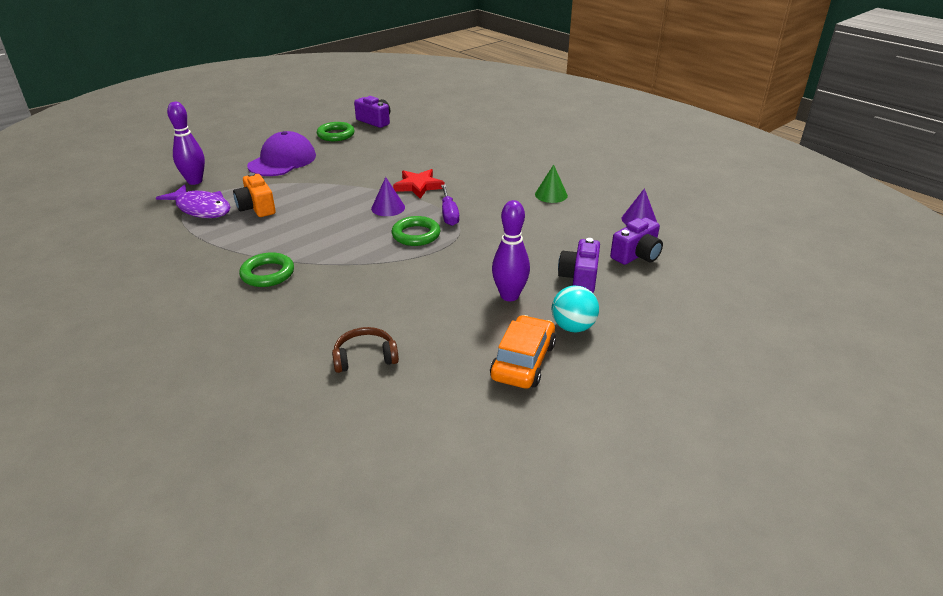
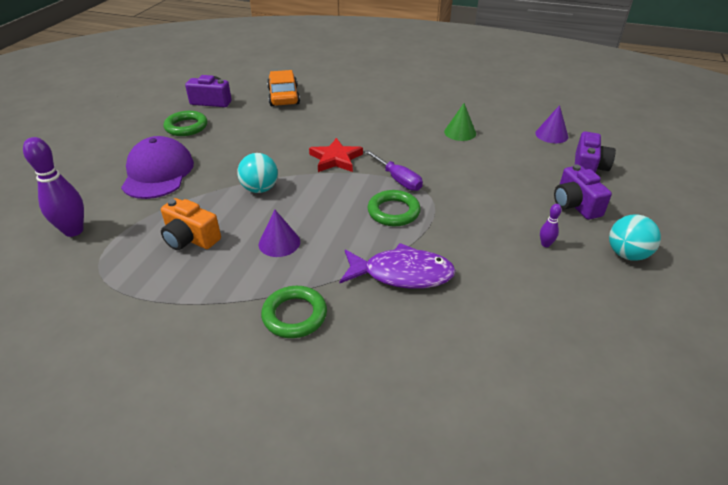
camera: 30 degrees left, 5 degrees up
(201, 209) = (121, 263): purple fish -> purple fish (402, 274)
(338, 190) = (260, 189): none -> turquoise ball
(365, 357) = (506, 369): brown headphones -> none
(388, 208) = (333, 191): purple cone -> purple cone (279, 243)
(509, 296) = (545, 244): purple bowling pin -> purple bowling pin, size x0.46
(523, 361) = (633, 306): orange car -> orange car (283, 96)

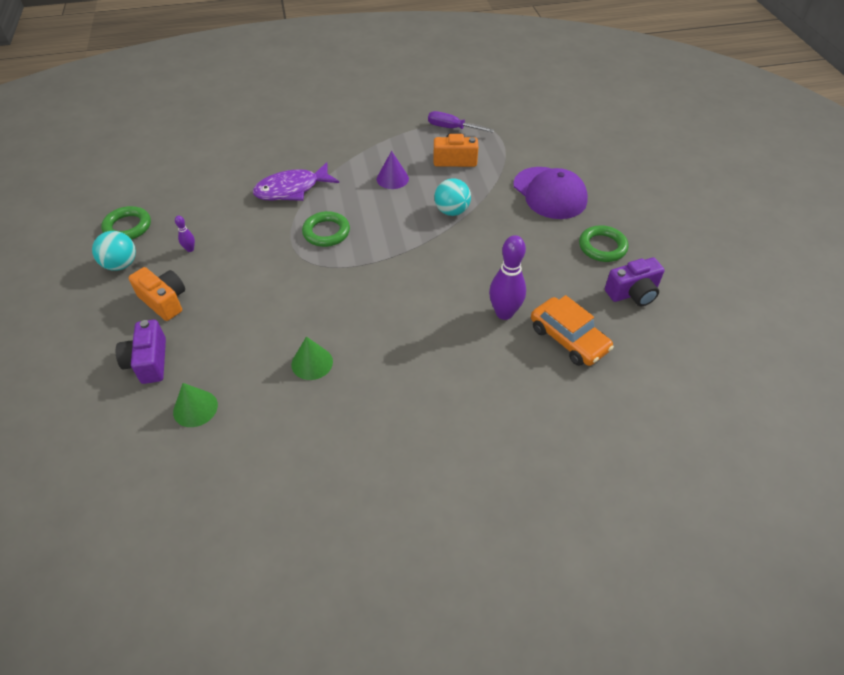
camera: 150 degrees right, 10 degrees up
(73, 231) = (536, 137): purple bowling pin -> purple bowling pin (504, 313)
(294, 315) = (343, 146): green ring -> green ring (128, 227)
(335, 159) = (418, 267): red star -> none
(398, 180) = (342, 266): purple screwdriver -> purple screwdriver (451, 128)
(551, 135) = (195, 408): purple cone -> green cone
(575, 205) = (164, 301): purple camera -> orange camera

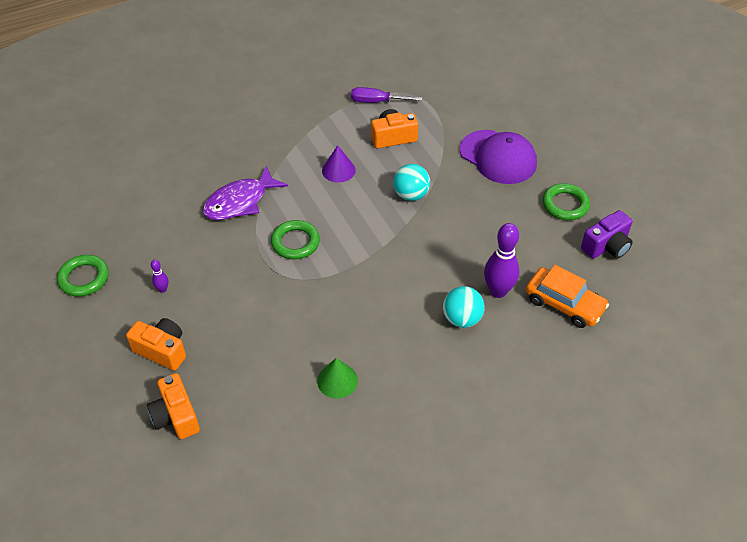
camera: 15 degrees left, 0 degrees up
(121, 264) = (97, 321): turquoise ball -> turquoise ball (462, 319)
(148, 362) = (176, 416): purple camera -> orange camera
(195, 408) = (244, 451): green cone -> none

